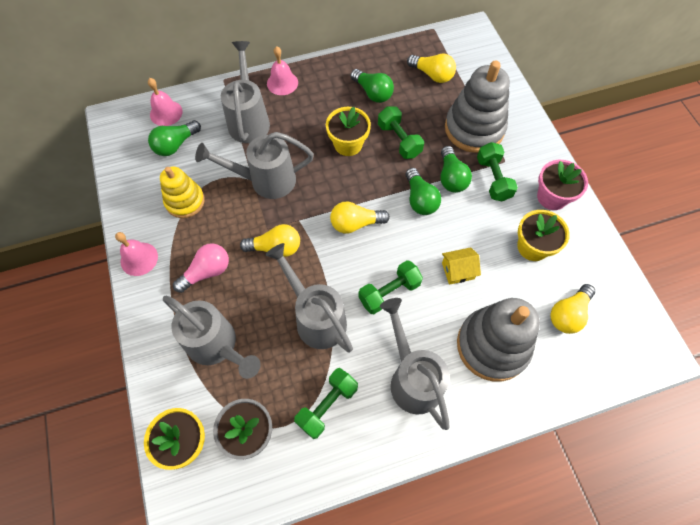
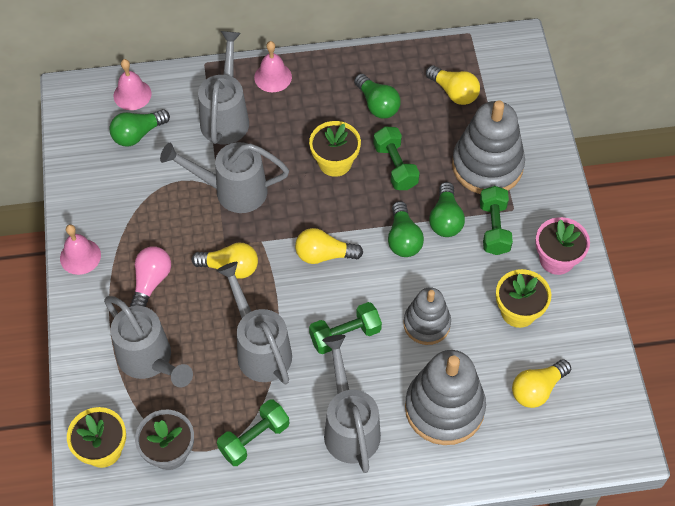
camera: 10 degrees right, 5 degrees down
(185, 201) = (139, 201): yellow stacking toy -> none
(207, 272) = (151, 282): pink light bulb -> pink light bulb turned 45 degrees counterclockwise
(458, 270) = (426, 324): yellow house -> grey stacking toy

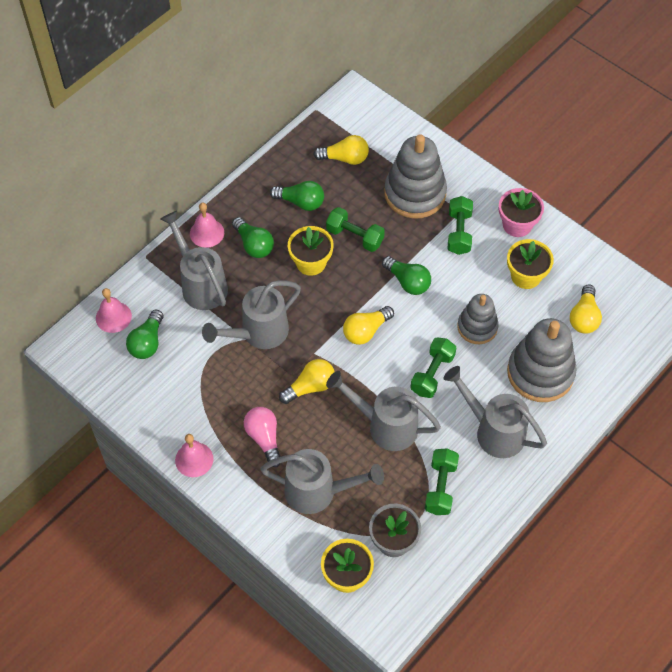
camera: 40 degrees left, 0 degrees up
(445, 219) = (422, 249): green light bulb -> green light bulb (253, 245)
(494, 228) = (459, 232): green dumbbell -> green dumbbell turned 45 degrees clockwise

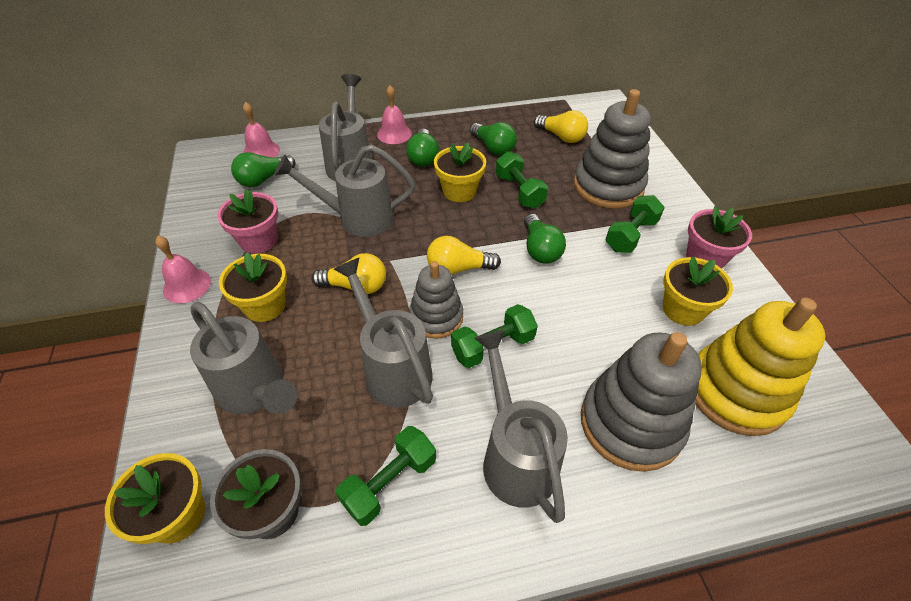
camera: 35 degrees right, 10 degrees down
(205, 395) = (259, 240): none -> pink flower pot
(264, 438) = (265, 306): pink light bulb -> yellow flower pot
(477, 327) = (584, 328): grey stacking toy -> grey stacking toy (436, 317)
(584, 317) = (736, 392): yellow light bulb -> yellow stacking toy

